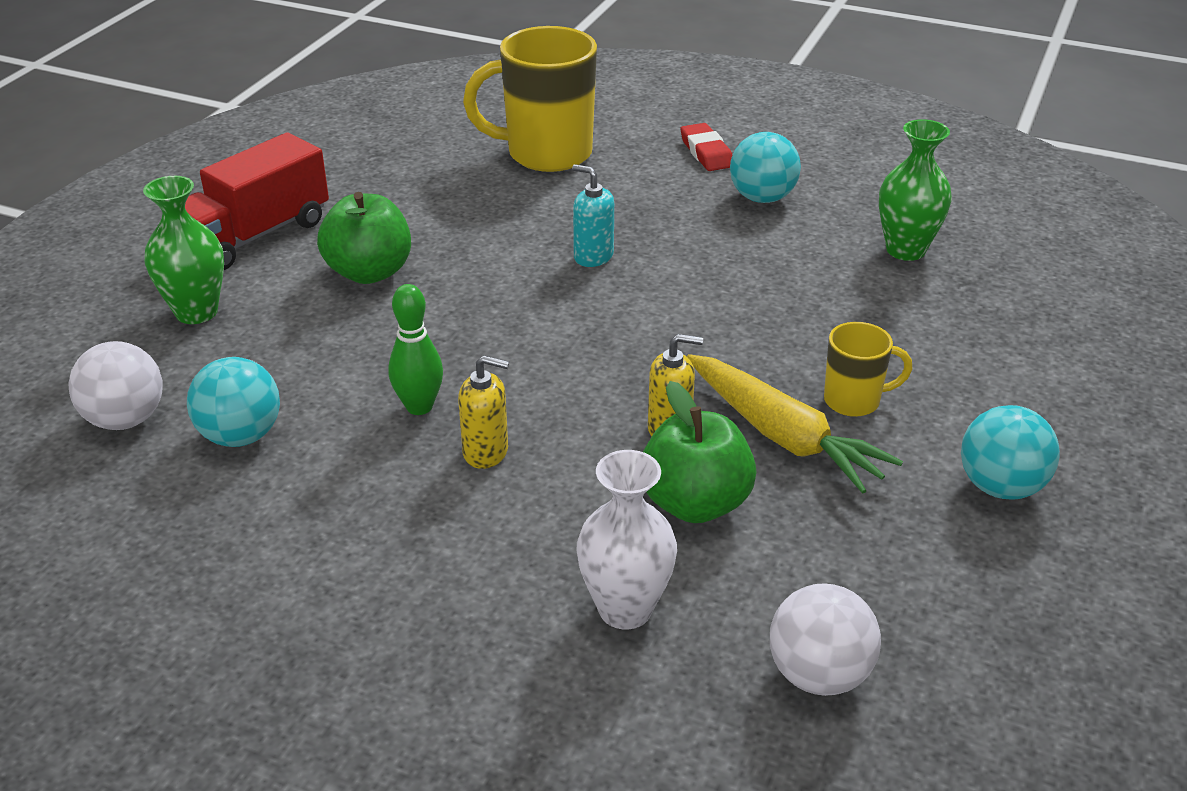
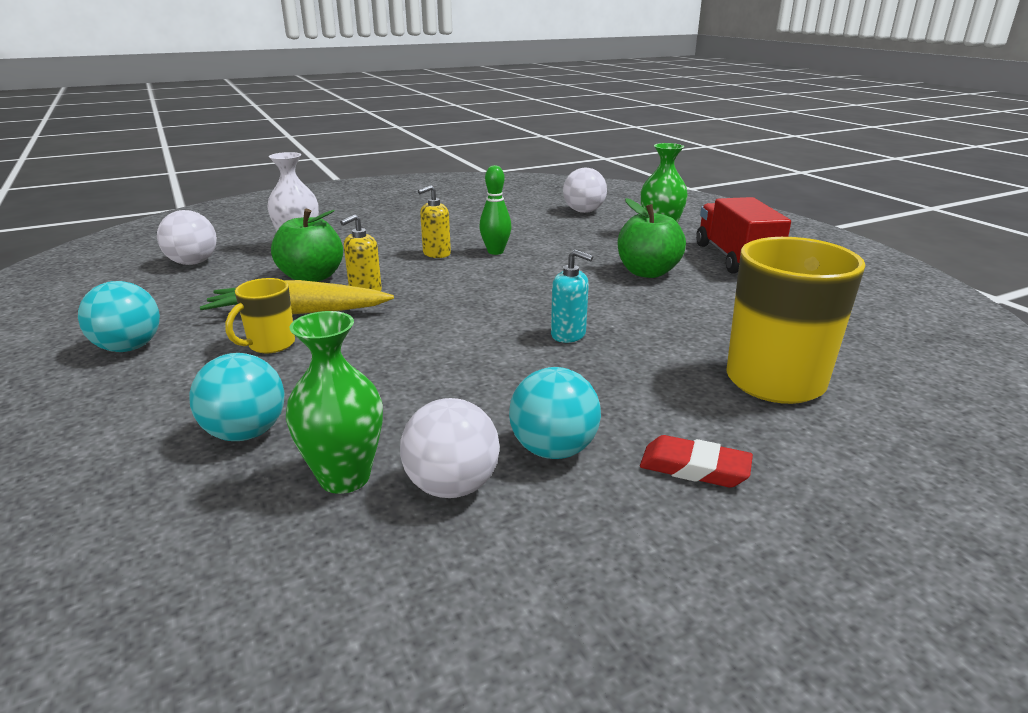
camera: 130 degrees right, 10 degrees down
(241, 436) = (536, 223): turquoise ball -> turquoise ball (246, 433)
(593, 256) = (568, 335): turquoise soap dispenser -> turquoise soap dispenser turned 45 degrees clockwise
(849, 213) = (452, 486): none -> white ball

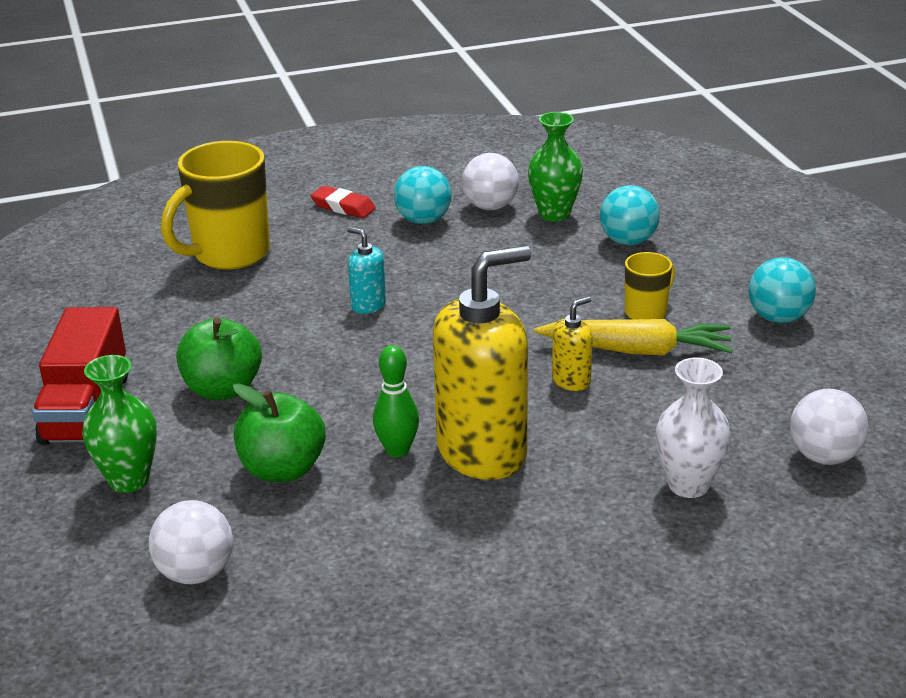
camera: 170 degrees left, 5 degrees up
(312, 277) = (643, 411): green apple -> green apple (282, 469)
(436, 254) = (482, 452): yellow soap dispenser -> yellow soap dispenser, size x2.28

